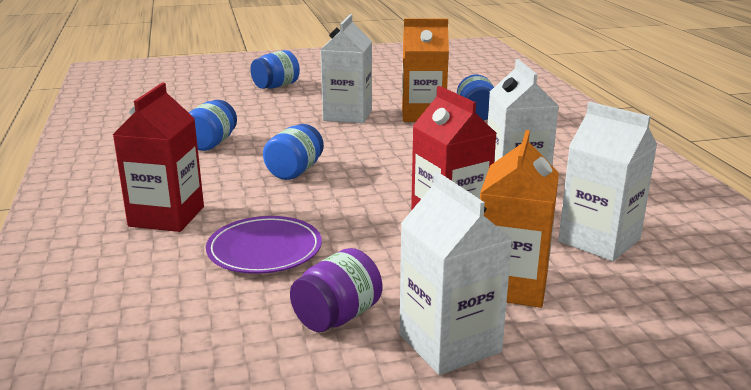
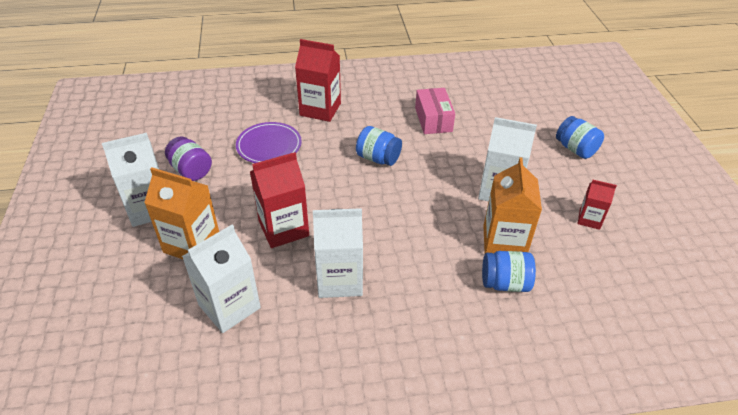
camera: 95 degrees right, 20 degrees up
(211, 143) = (433, 119): blue jar -> pink box
(381, 87) = (589, 219): none -> red carton

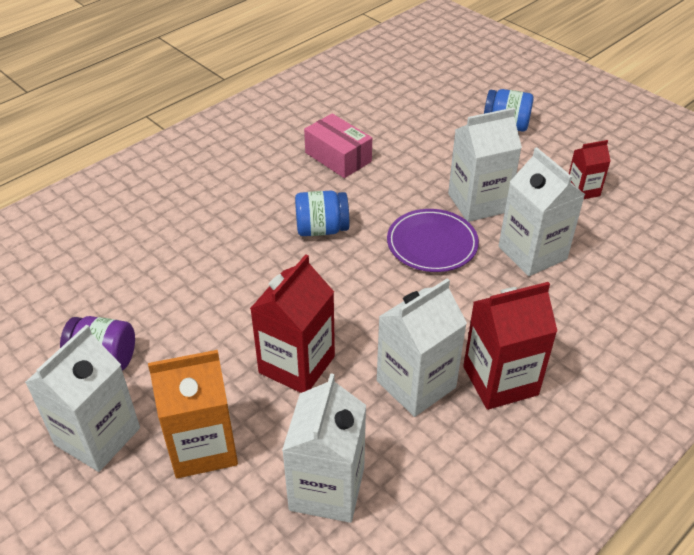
camera: 35 degrees left, 0 degrees up
(269, 146) = (176, 277): purple plate -> purple plate (432, 244)
(320, 109) = (195, 203): red carton -> red carton (500, 380)
(504, 242) = (532, 253): orange carton -> white carton
(505, 283) = (572, 293): blue jar -> none

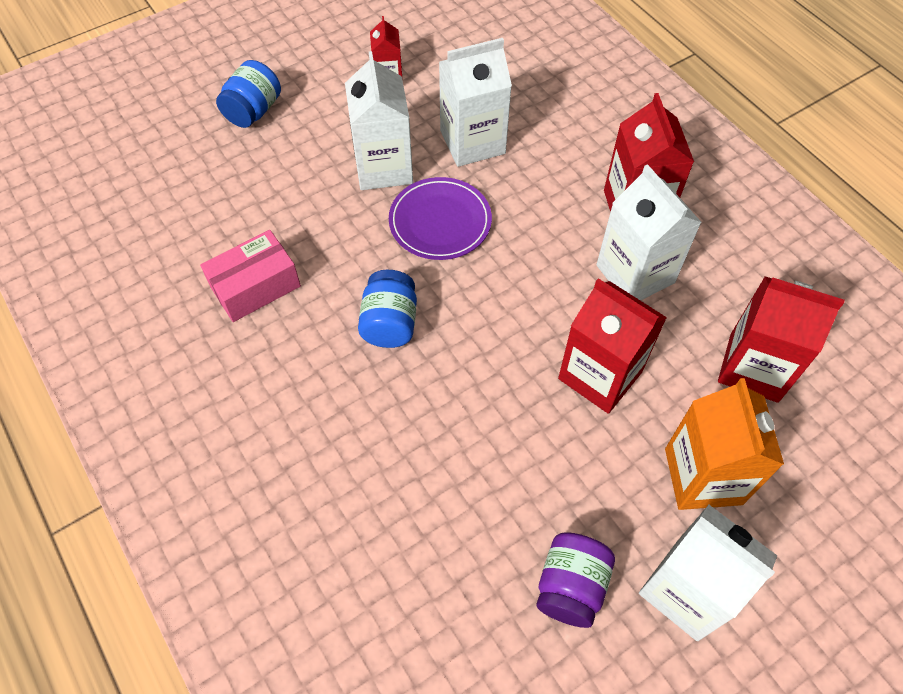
camera: 80 degrees left, 15 degrees up
(327, 488) = (754, 367): white carton -> red carton

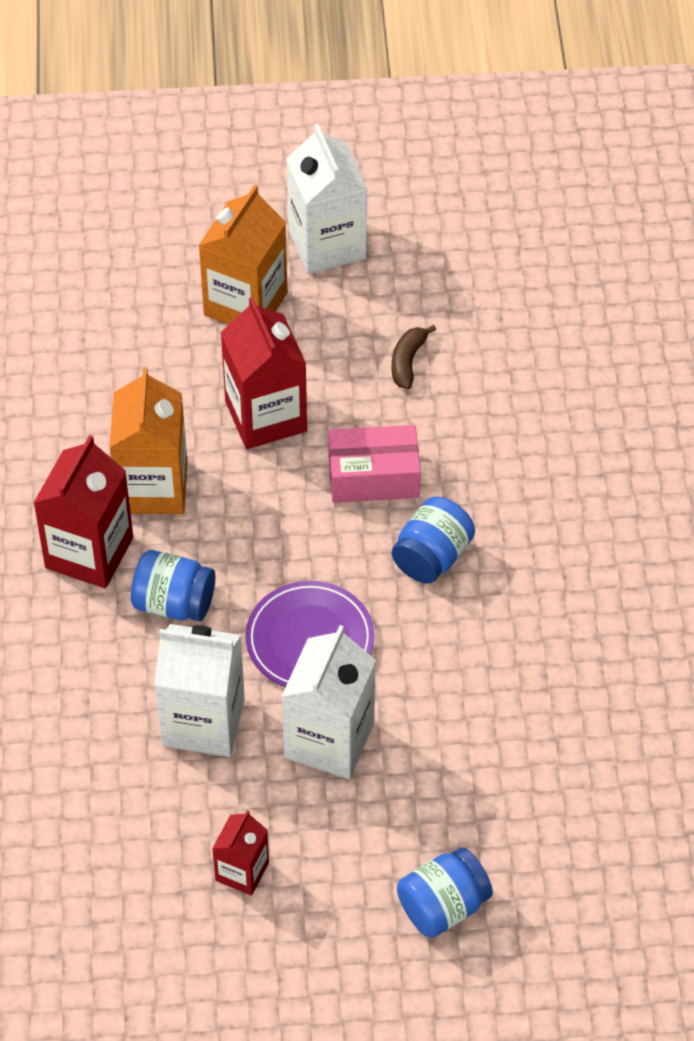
camera: 150 degrees left, 5 degrees down
(255, 286) = (550, 662): pink box -> pink box (373, 477)
(521, 493) = (408, 362): none -> brown banana
(550, 202) = (174, 603): none -> blue jar
(570, 586) = (414, 286): purple jar -> none
(635, 274) = (152, 487): white carton -> orange carton
(754, 367) = (122, 357): red carton -> none

